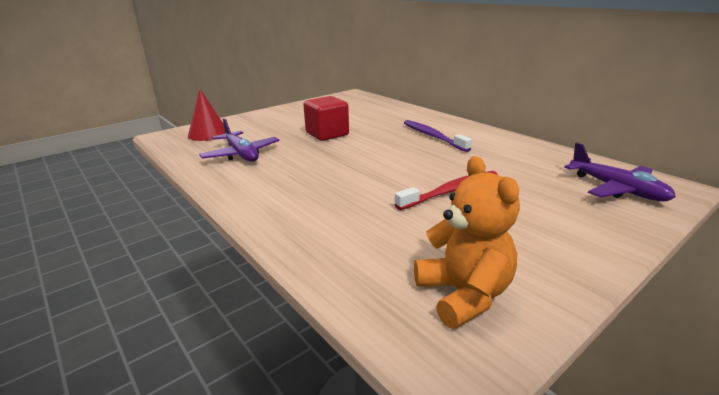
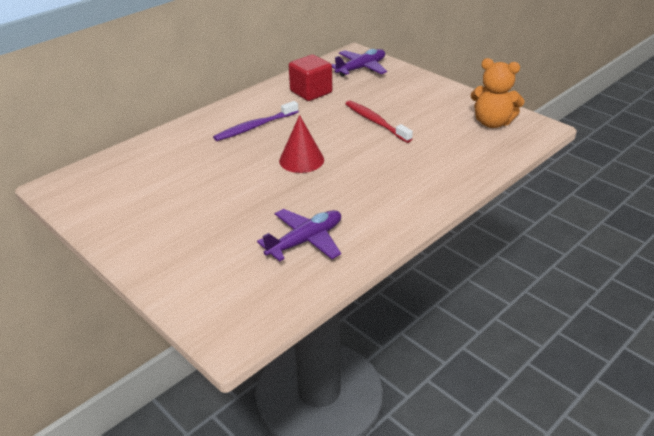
camera: 95 degrees left, 10 degrees up
(208, 133) = (226, 291): red cone -> red cone (301, 160)
(327, 134) = (240, 190): red cube -> red cube (311, 92)
(463, 295) = (492, 123): orange teddy bear -> orange teddy bear turned 135 degrees counterclockwise

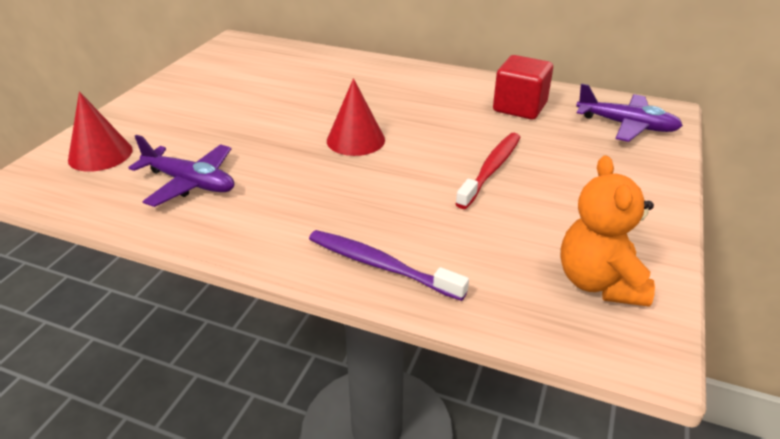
camera: 65 degrees right, 0 degrees up
(221, 286) = (100, 154): none -> red cone
(255, 127) = (405, 95): purple toothbrush -> purple toothbrush (380, 265)

